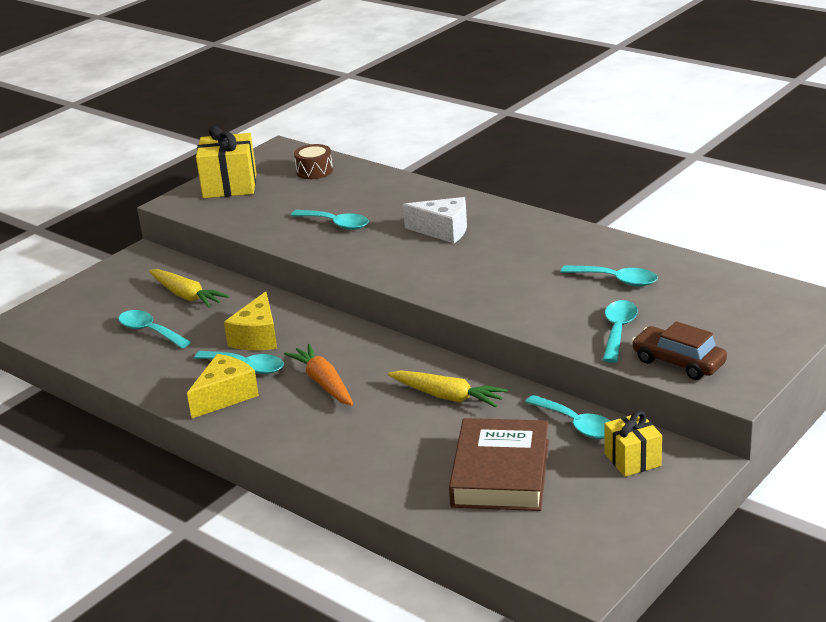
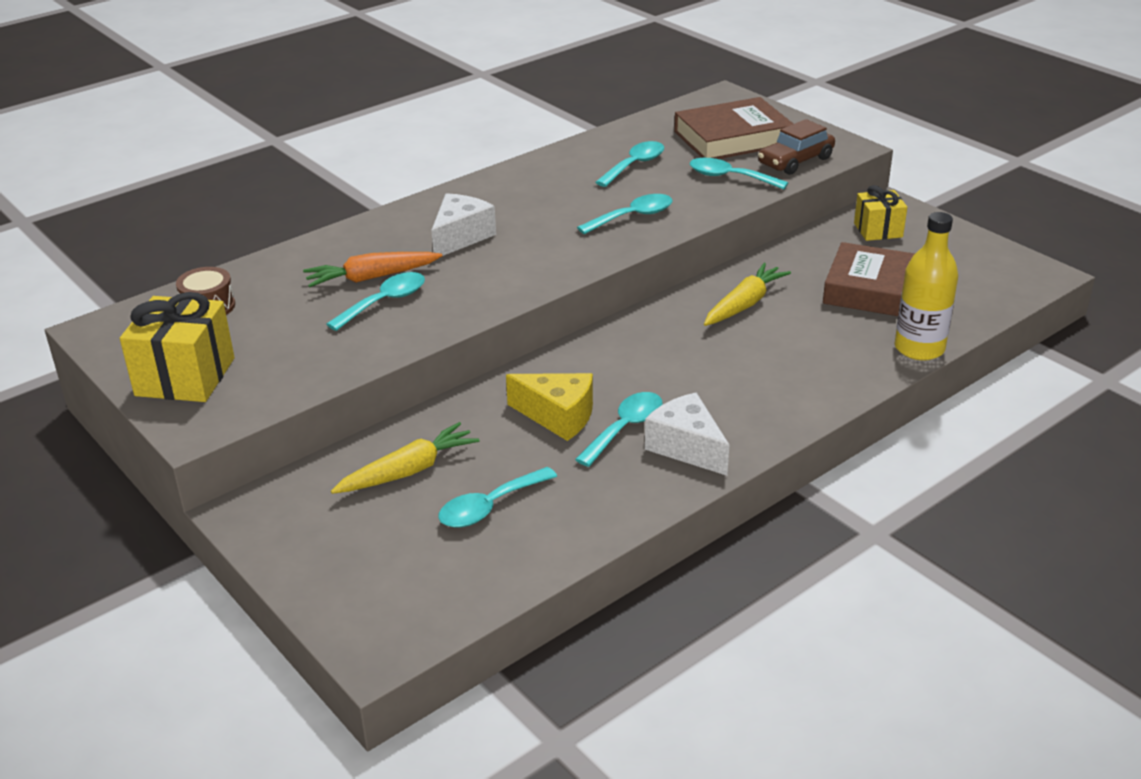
camera: 80 degrees left, 5 degrees up
(225, 396) = (686, 447): yellow cheese -> white cheese
(323, 383) = (686, 376): orange carrot -> orange carrot (372, 277)
(399, 500) = (919, 348): none -> yellow bottle
(577, 425) = (817, 246): turquoise spoon -> turquoise spoon (633, 217)
(712, 321) = (733, 138): none -> brown book

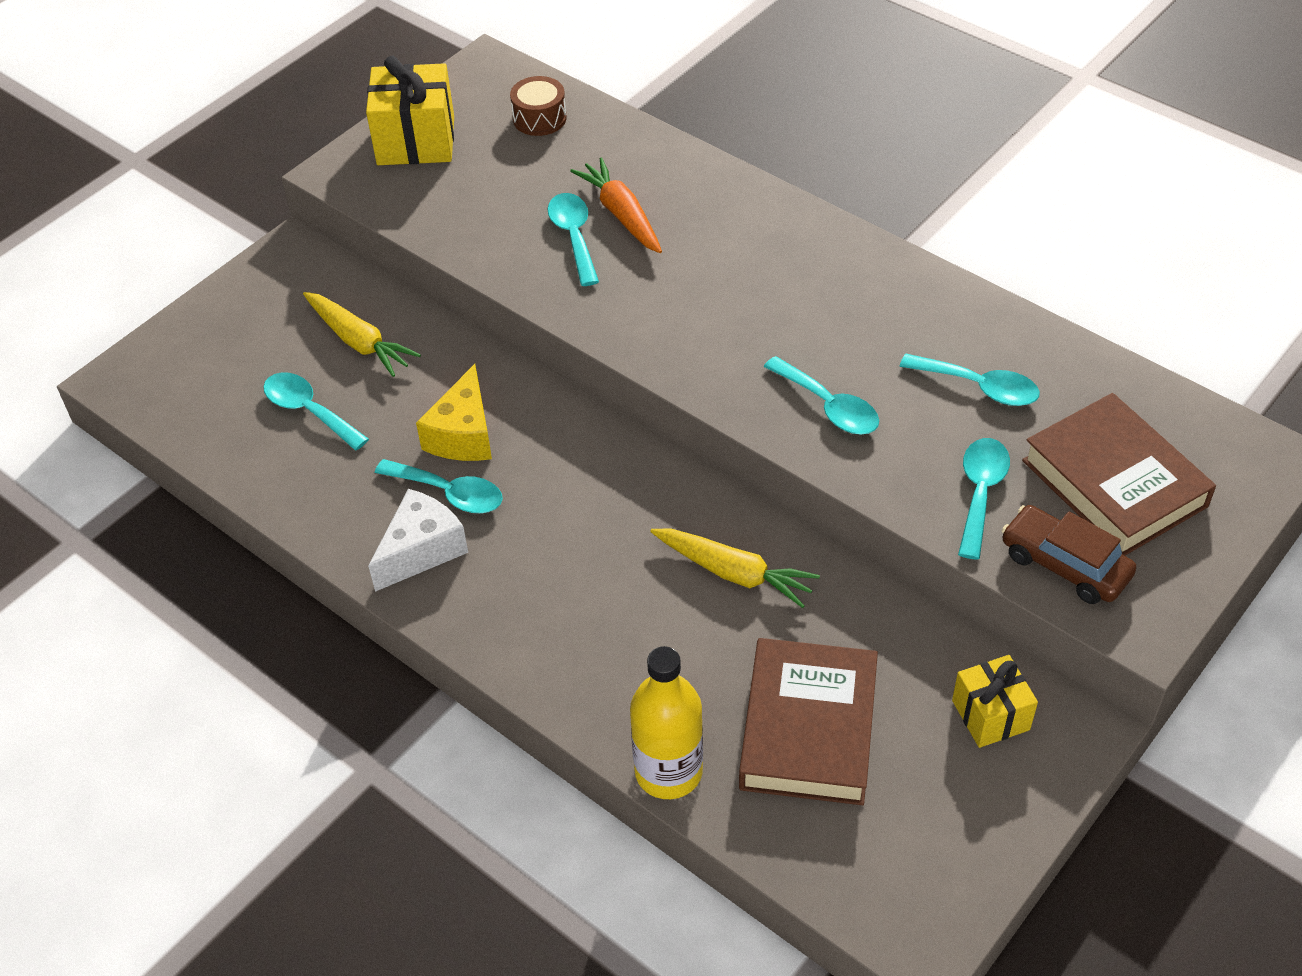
camera: 80 degrees right, 15 degrees up
(385, 302) = (574, 236): turquoise spoon -> turquoise spoon turned 135 degrees counterclockwise
(460, 237) = (730, 263): white cheese -> none

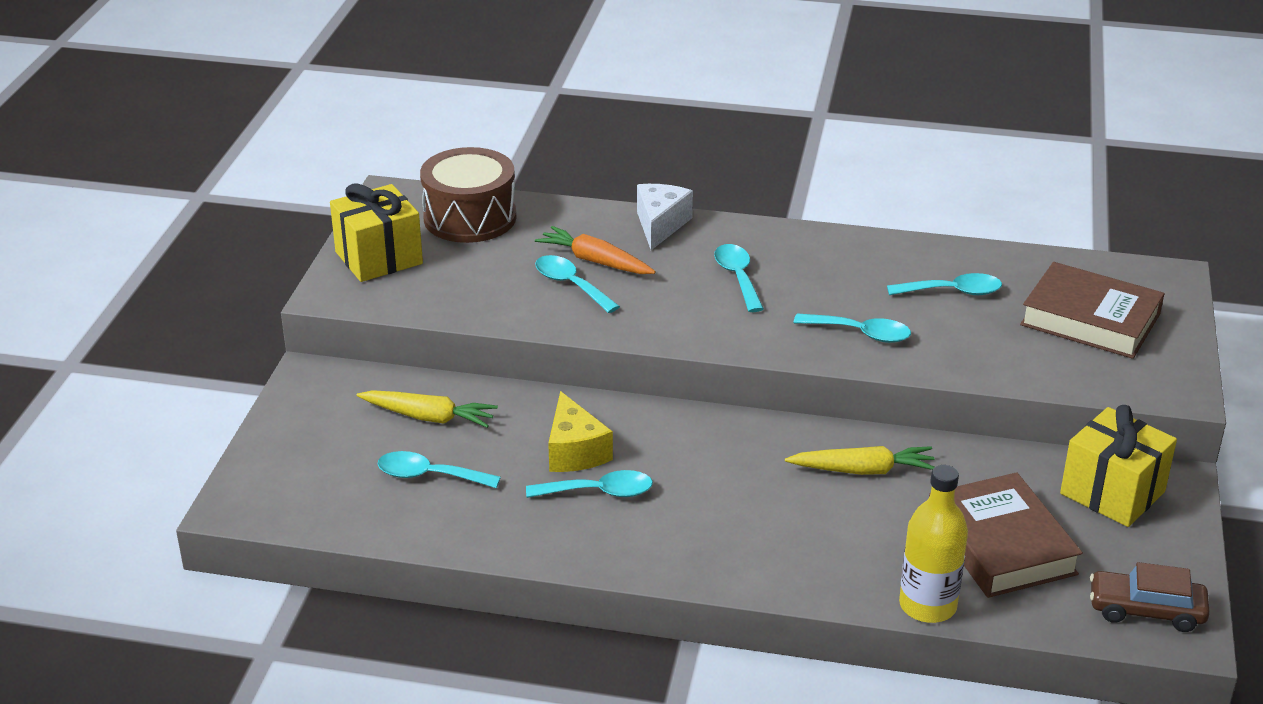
camera: 30 degrees left, 15 degrees down
(421, 550) = (611, 536): white cheese -> white cheese (660, 225)
(539, 118) = (470, 218): brown drum -> brown drum, size x1.94
(980, 492) = (1010, 351): turquoise spoon -> turquoise spoon (737, 277)
(990, 715) = (1112, 493): yellow gift -> yellow gift, size x1.62
(1064, 565) = (1102, 374): brown car -> brown car (1146, 610)

